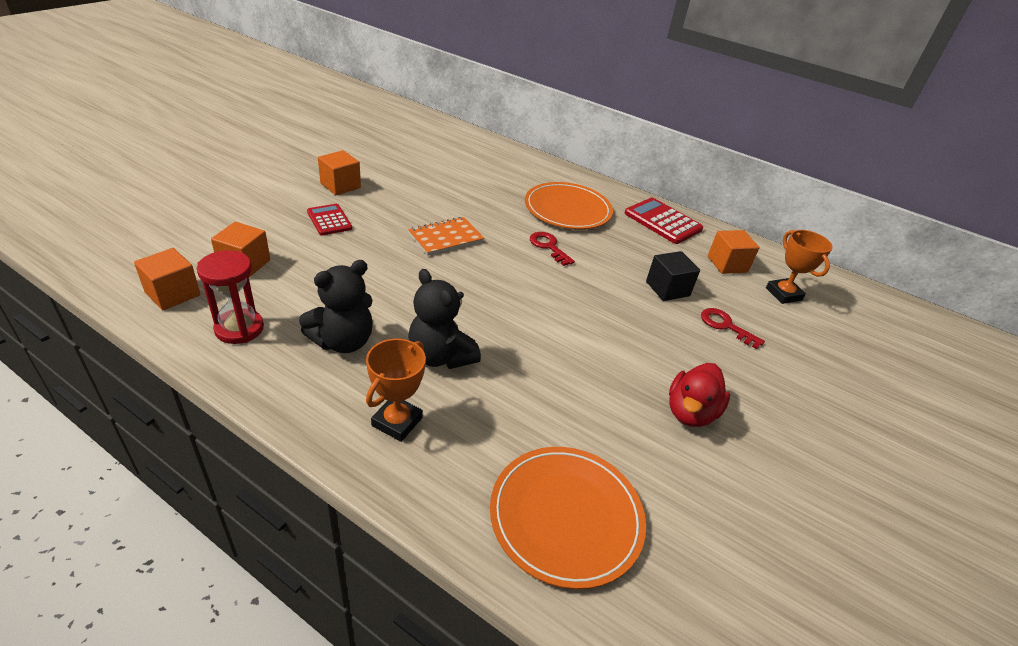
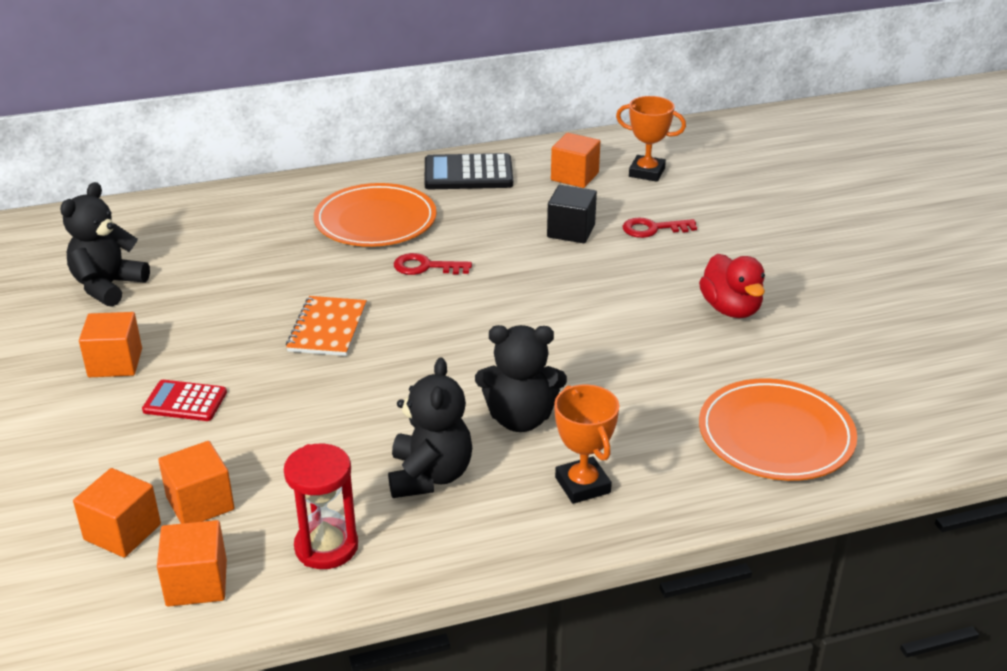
camera: 45 degrees left, 5 degrees down
(200, 249) = (122, 532): none -> orange cube
(401, 156) = (108, 286): none -> black teddy bear
(662, 221) = (468, 174): red calculator -> black calculator

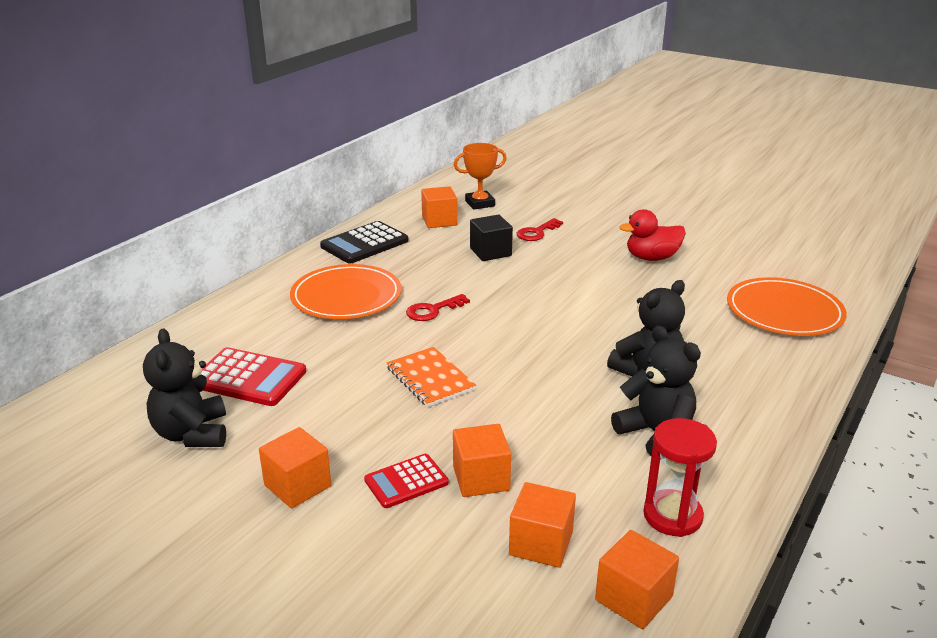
camera: 40 degrees left, 5 degrees down
(122, 532) = (518, 601): orange cube -> orange cube (481, 478)
(203, 260) = (249, 378): none -> red calculator
(582, 485) = (744, 389): orange trophy -> none
(731, 309) = (651, 258): red duck -> red duck turned 135 degrees clockwise

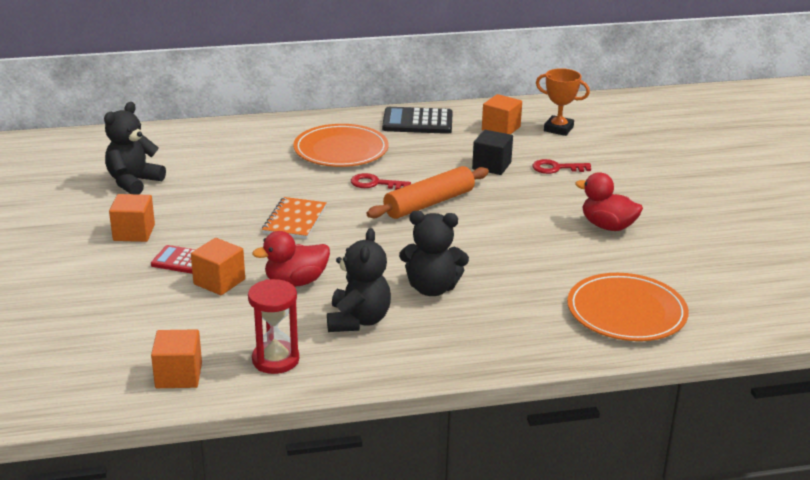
camera: 45 degrees right, 0 degrees up
(249, 378) = (206, 169): red calculator -> none
(507, 304) = (429, 203): none -> orange rolling pin
(541, 543) = (187, 326): orange cube -> none
(543, 433) = (296, 282): none -> red duck

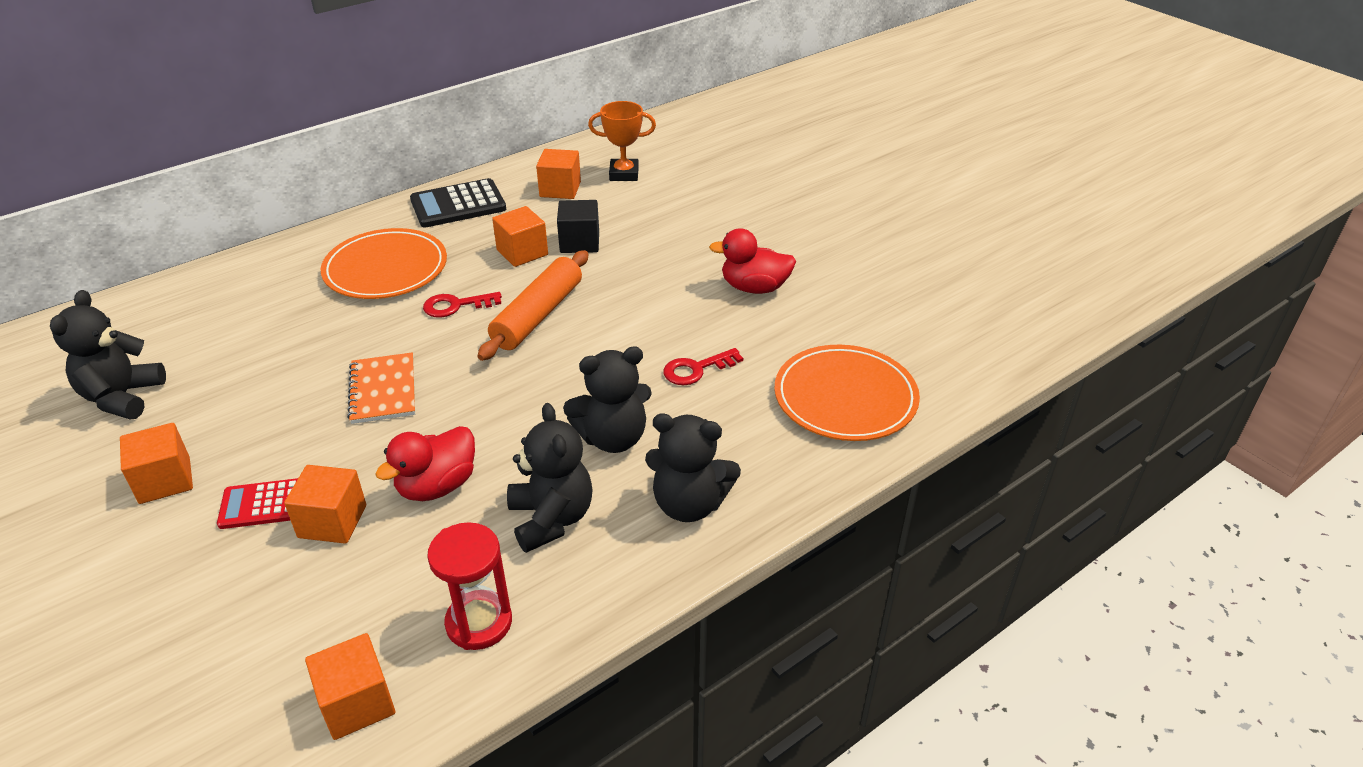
camera: 25 degrees left, 10 degrees up
(444, 162) = (522, 252): none -> orange cube
(459, 340) = (689, 504): none -> black teddy bear
(556, 168) = (652, 226): red key -> red key (696, 369)

